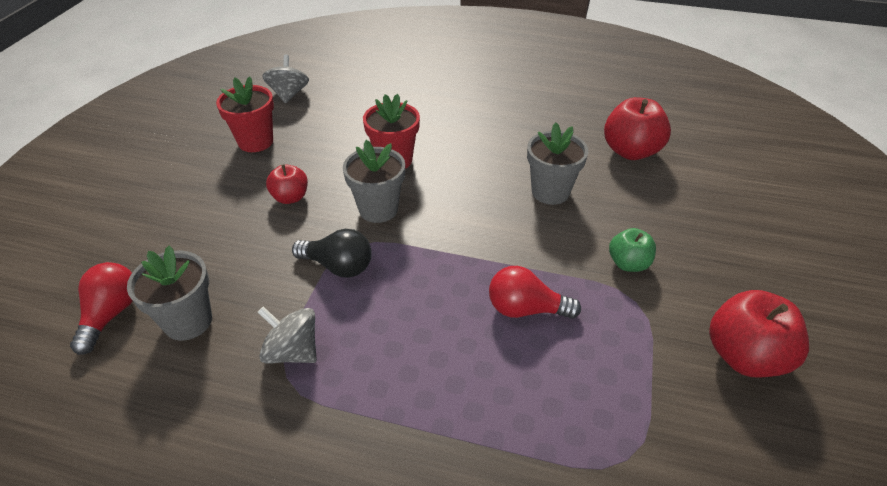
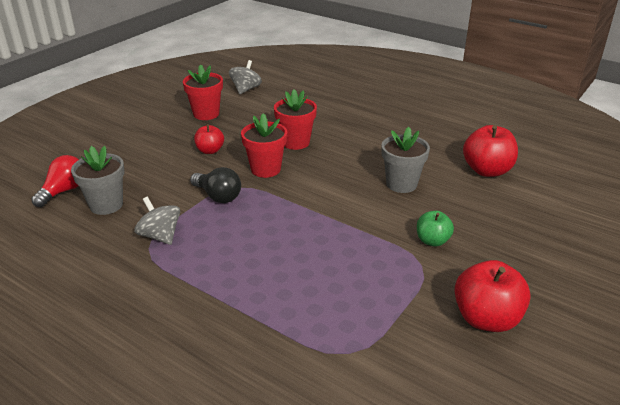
camera: 20 degrees right, 10 degrees down
(378, 209) = (266, 169): grey flower pot -> red flower pot
(525, 309) = (333, 250): red light bulb -> none

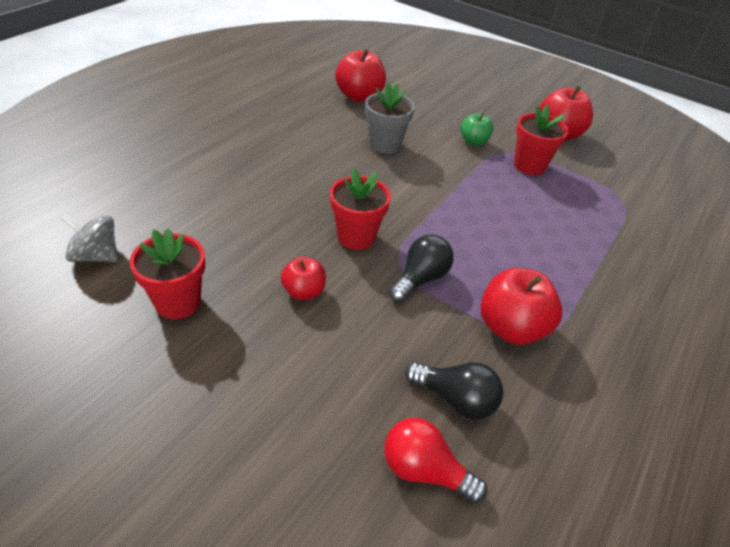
camera: 95 degrees left, 10 degrees up
(106, 205) = (455, 399): grey flower pot -> black light bulb
(160, 236) = (511, 328): grey spinning top -> red apple
(295, 142) = (289, 209): red flower pot -> red flower pot (529, 165)

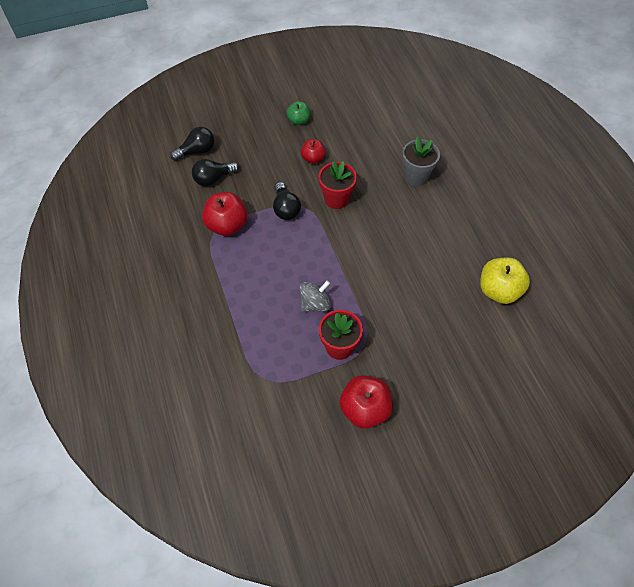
camera: 130 degrees right, 15 degrees up
(96, 256) = (392, 97): grey spinning top -> grey spinning top (315, 304)
(178, 302) = (340, 114): red flower pot -> none
(359, 97) = (499, 290): red apple -> yellow apple
(385, 145) = (419, 267): grey flower pot -> grey flower pot (416, 176)
(424, 470) = (197, 151): red light bulb -> black light bulb
(473, 141) = (391, 330): green apple -> green apple (298, 120)

